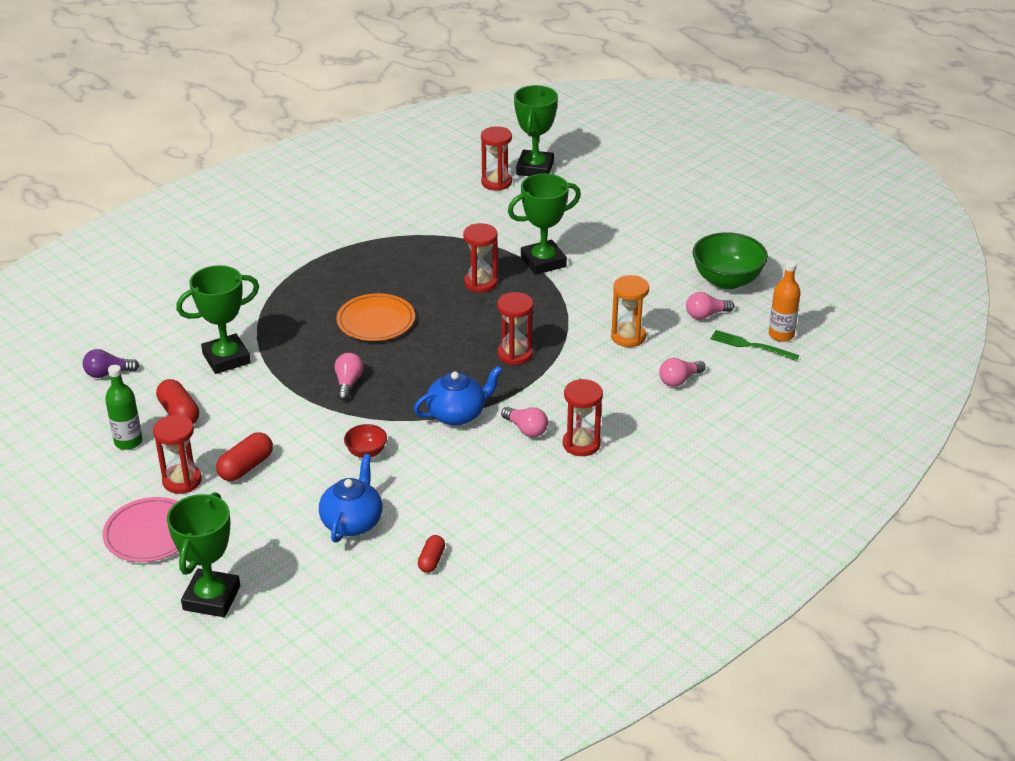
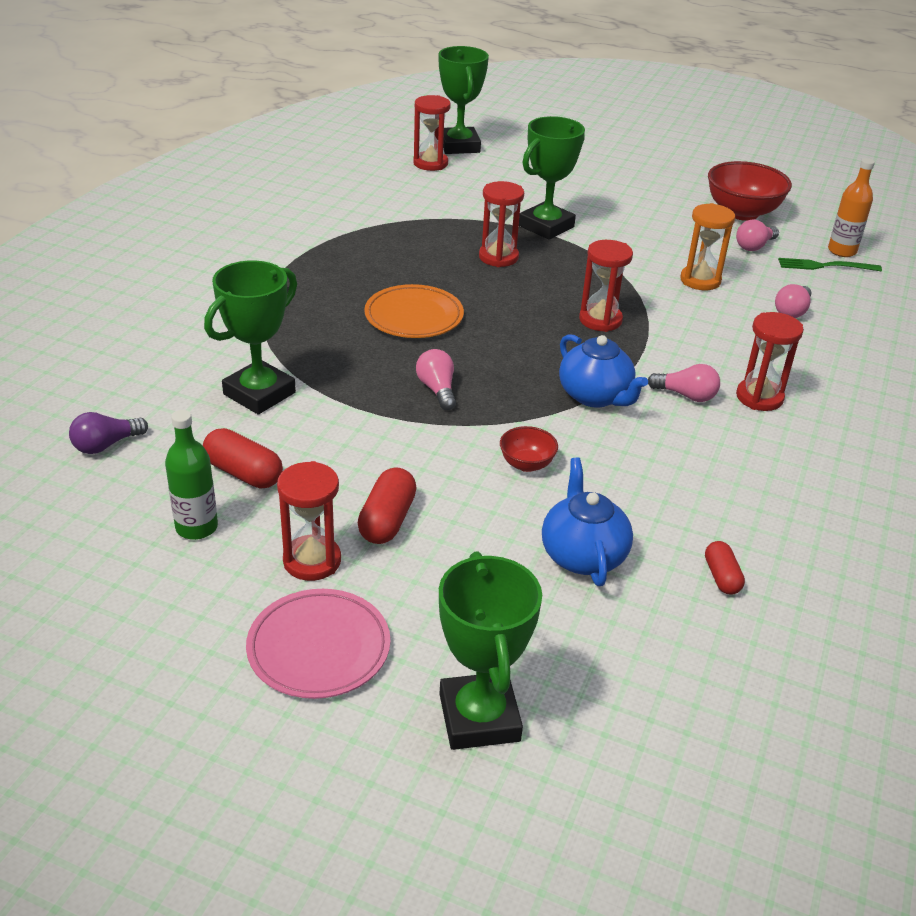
camera: 25 degrees left, 0 degrees up
(457, 414) = (595, 396): blue teapot -> blue teapot turned 105 degrees clockwise
(727, 280) = (742, 213): green bowl -> red bowl

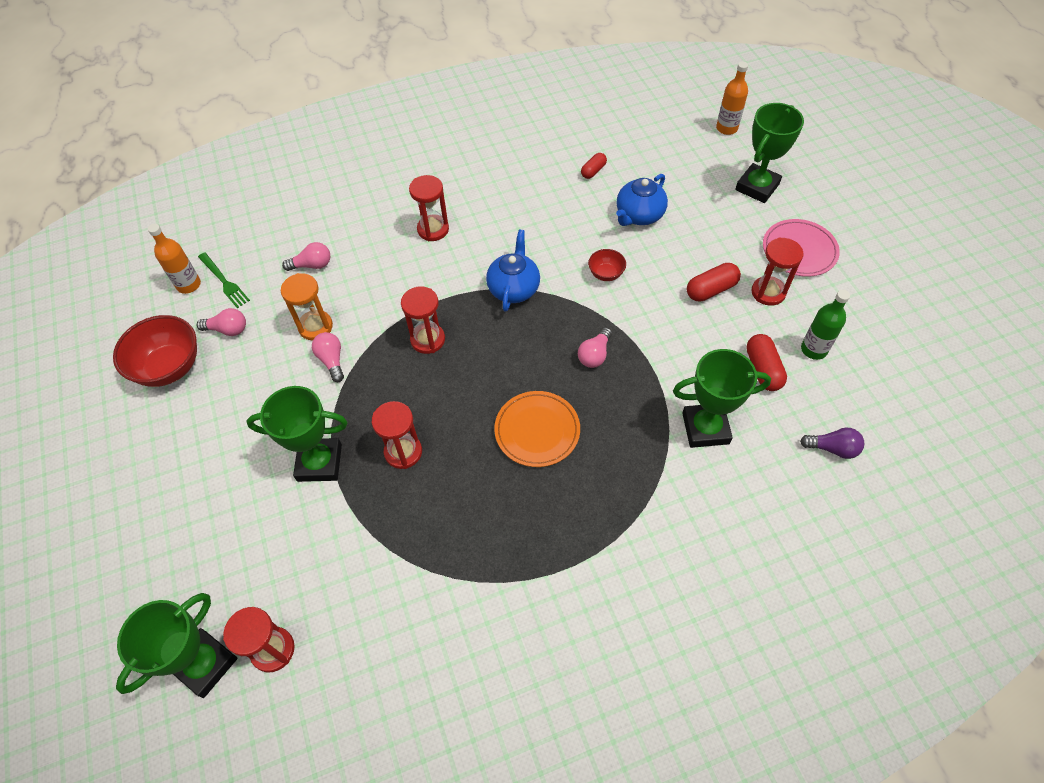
camera: 130 degrees left, 20 degrees up
(653, 810) = (726, 128): none -> orange bottle
(686, 395) = (467, 256): pink light bulb -> pink light bulb (332, 360)

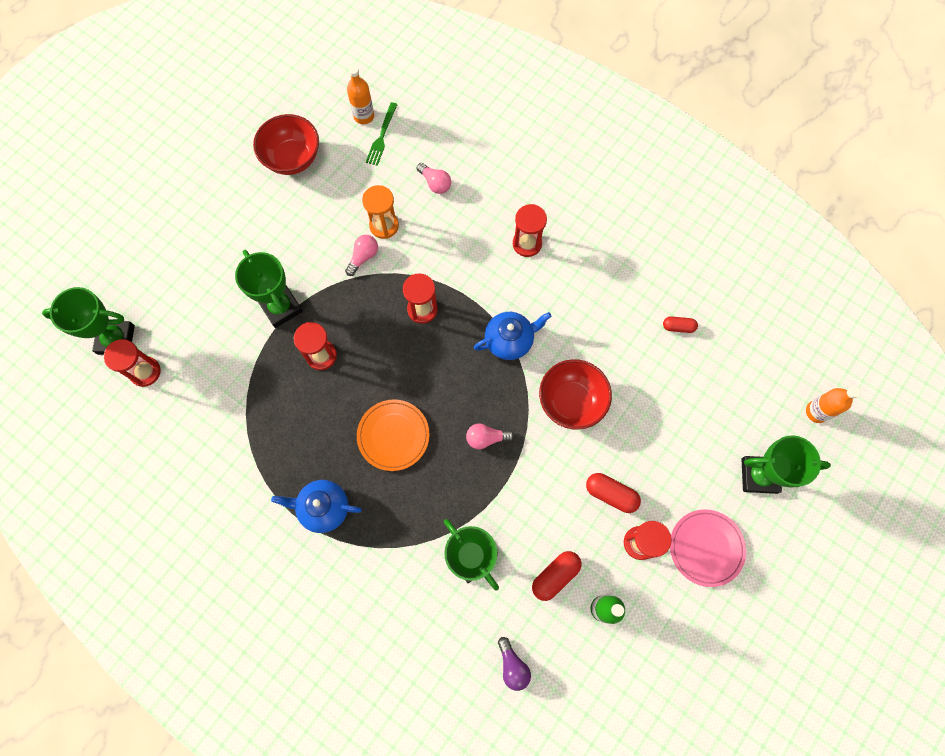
camera: 55 degrees right, 15 degrees up
(228, 329) = (344, 171): pink light bulb -> none
(606, 274) = (571, 401): red bowl -> red bowl, size x1.98
(639, 215) = (653, 393): blue teapot -> blue teapot (323, 508)

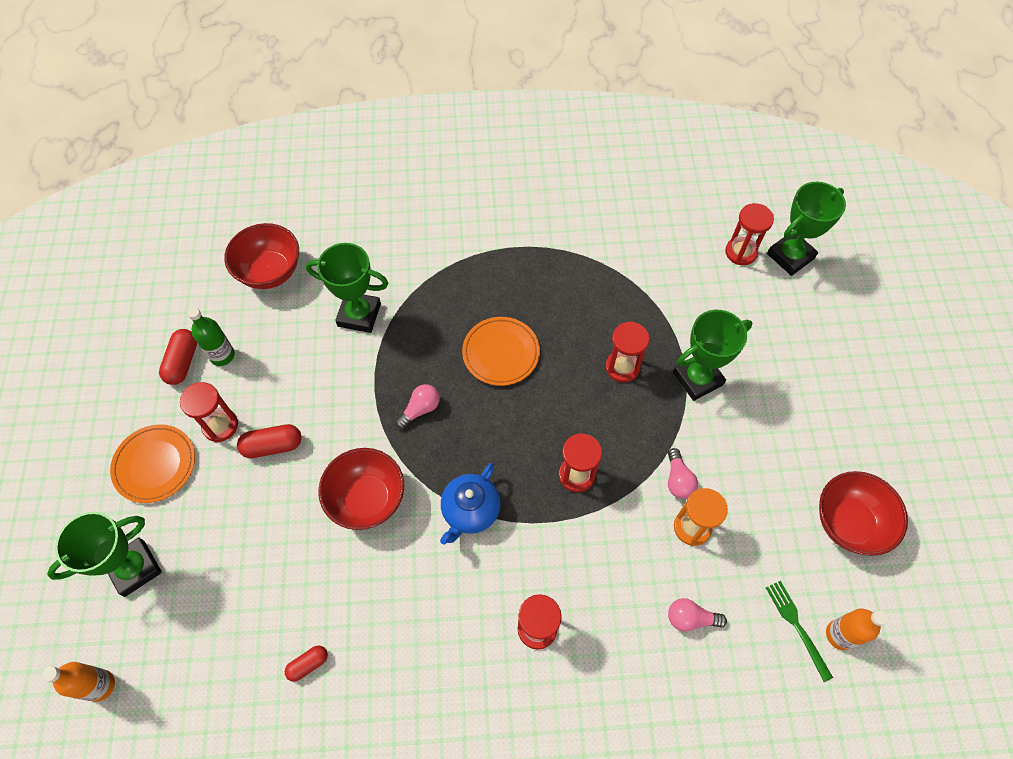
camera: 140 degrees right, 10 degrees down
(281, 307) = (697, 379): green trophy -> green trophy turned 45 degrees counterclockwise
(323, 508) = (506, 266): blue teapot -> none
(512, 666) = (270, 272): purple light bulb -> red bowl
(555, 576) = (279, 350): red capsule -> red capsule (183, 362)
(706, 548) = (155, 465): pink plate -> orange plate

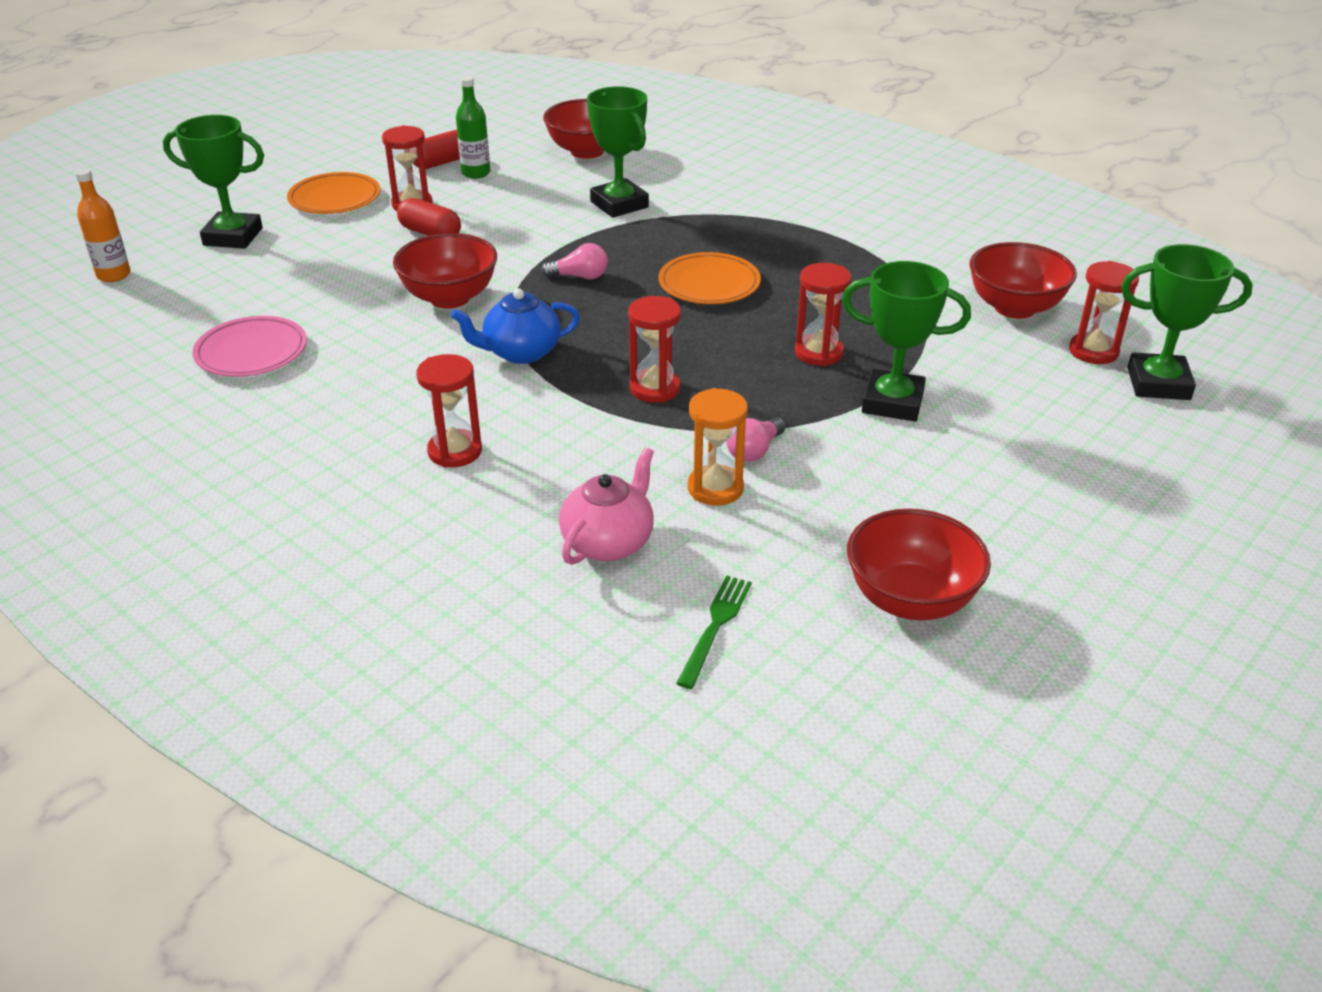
camera: 45 degrees right, 25 degrees down
(308, 664) = (251, 352): red capsule -> pink plate
(672, 243) = (1014, 308): none -> red bowl
(690, 618) = (608, 542): pink light bulb -> pink teapot
(840, 635) = (756, 668): orange bottle -> none

